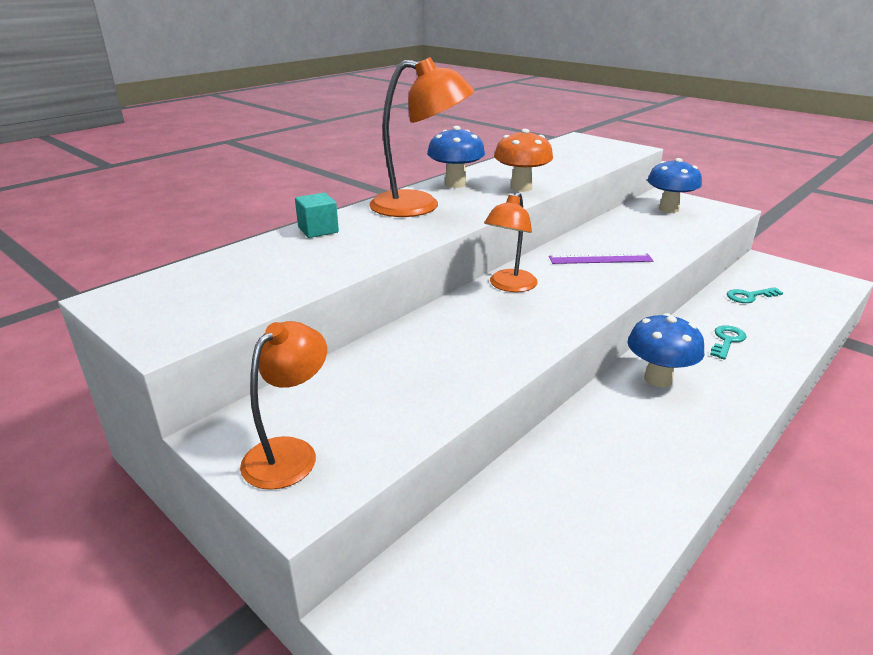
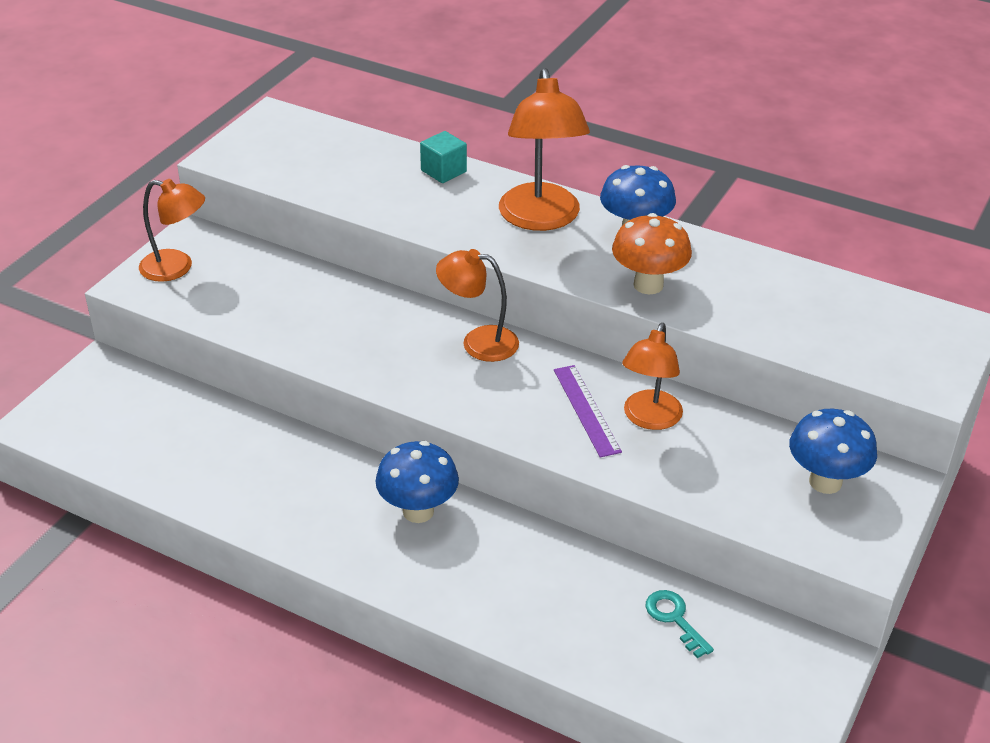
camera: 75 degrees right, 10 degrees up
(611, 242) = (649, 419): none -> orange lamp
(727, 340) = (528, 579): turquoise key -> none

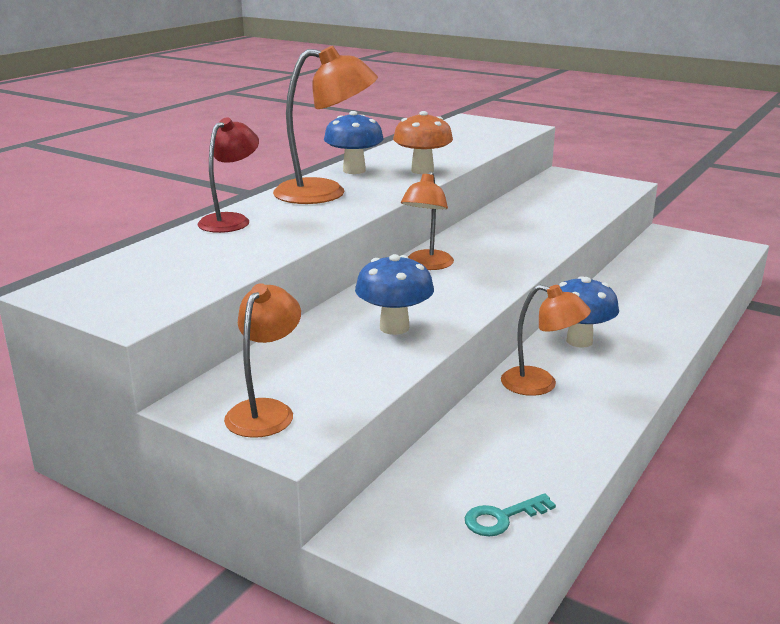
camera: 85 degrees left, 15 degrees down
(443, 171) = (231, 220): turquoise cube -> red lamp
(586, 410) = (510, 236): purple ruler -> none
(649, 419) = (517, 220): orange lamp -> orange lamp (540, 384)
(674, 619) = (655, 265): turquoise key -> turquoise key (502, 518)
(825, 482) = (568, 186): blue mushroom -> blue mushroom (394, 327)

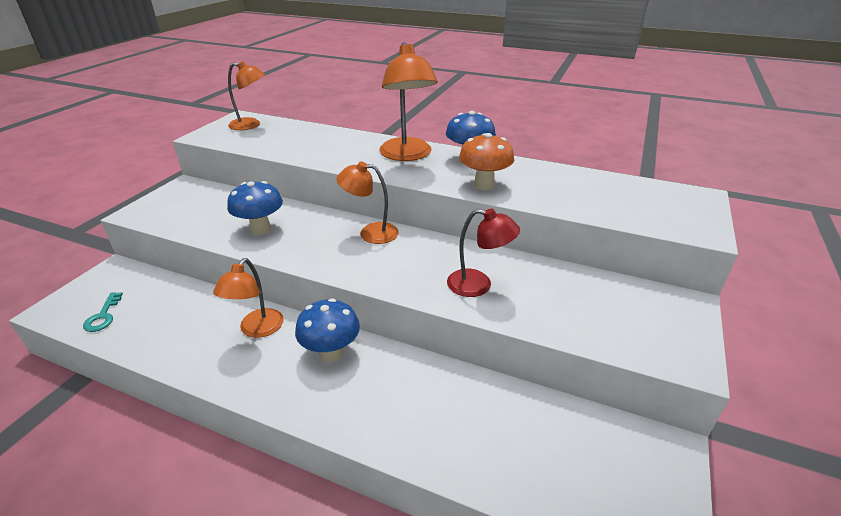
camera: 80 degrees right, 10 degrees up
(231, 220) = (344, 136): red lamp -> red lamp (478, 285)
(266, 411) = (169, 202): orange lamp -> orange lamp (251, 125)
(502, 518) = (103, 316): turquoise key -> turquoise key turned 150 degrees counterclockwise

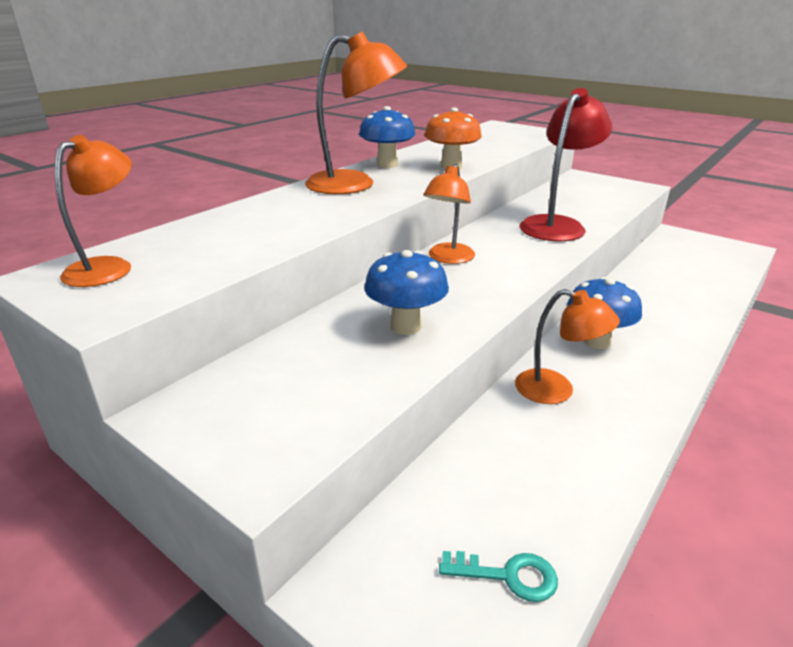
camera: 75 degrees left, 5 degrees down
(478, 285) = (557, 225): red lamp -> red lamp, size x1.53

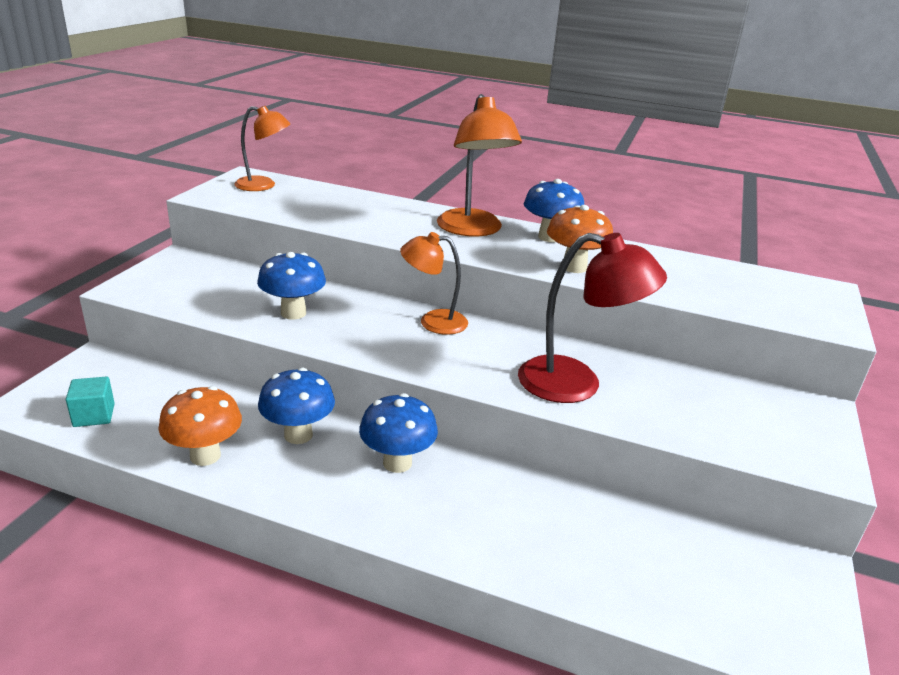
camera: 70 degrees right, 0 degrees up
(508, 576) = (94, 415): turquoise key -> turquoise cube
(556, 391) = (298, 435): orange lamp -> blue mushroom
(597, 459) = (205, 456): none -> orange mushroom

